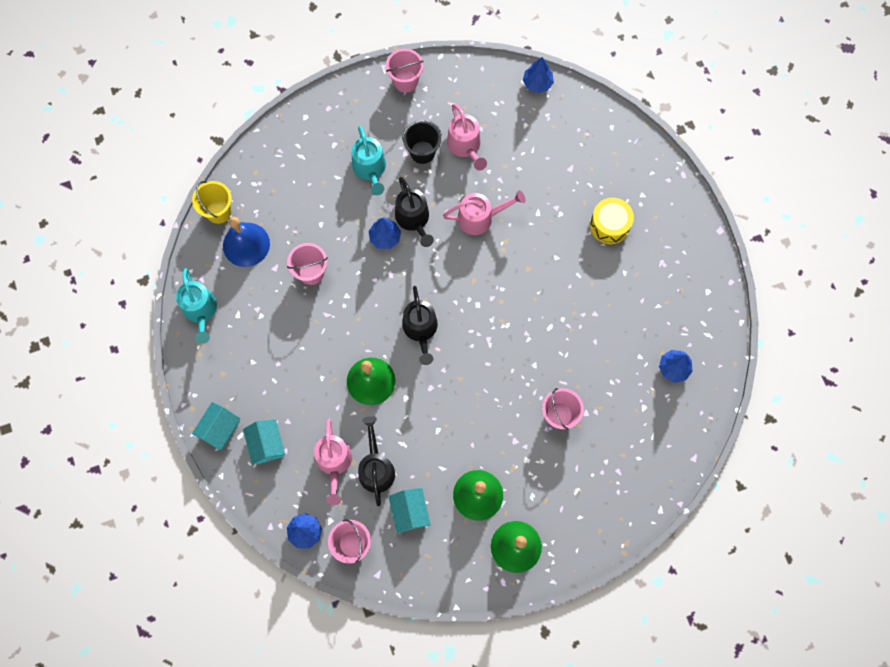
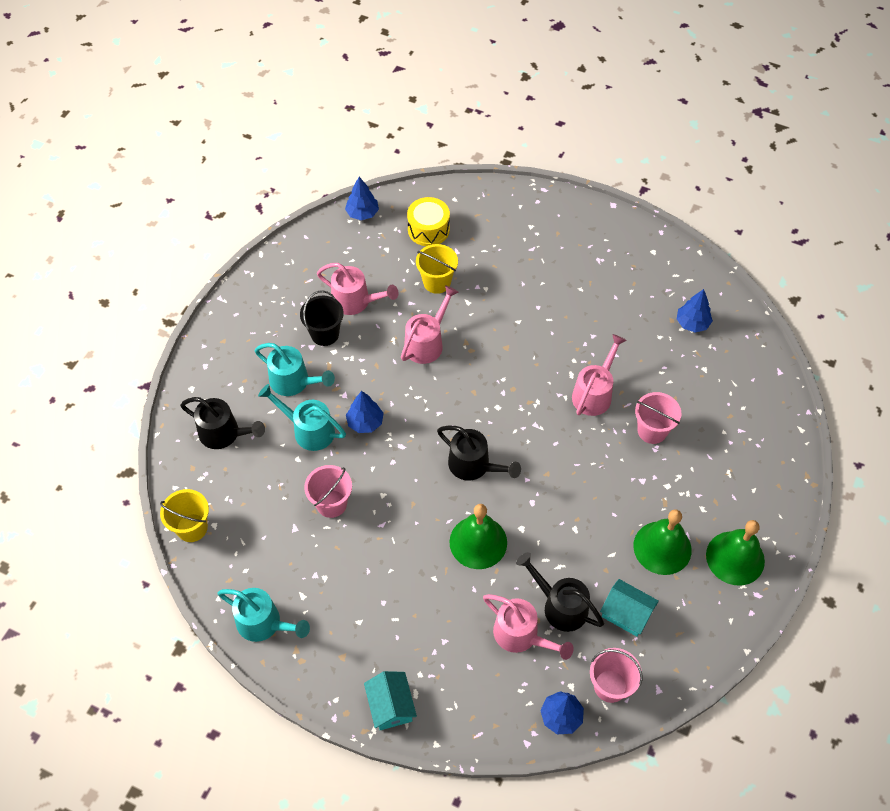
camera: 45 degrees left, 15 degrees down
(246, 244) = (247, 532): blue bell -> none
(267, 444) = (447, 677): turquoise house -> none
(346, 210) = (308, 430): none -> turquoise watering can
(405, 81) = (251, 294): pink bucket -> none
(414, 220) = (374, 389): black watering can -> black watering can (224, 434)
(533, 180) = (437, 282): none -> yellow bucket
(550, 354) = (594, 393): none -> pink watering can
(609, 225) = (531, 266): yellow drum -> yellow drum (428, 229)

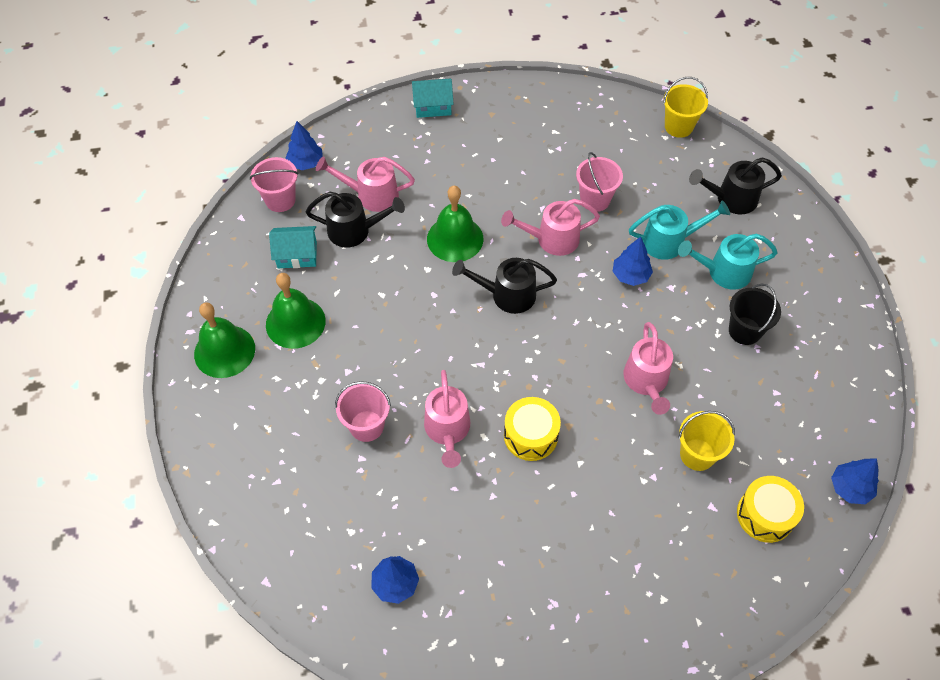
camera: 145 degrees right, 0 degrees up
(264, 623) = (564, 102): turquoise watering can -> none
(356, 302) = (751, 381): pink watering can -> pink watering can (551, 239)
(391, 706) = (433, 106): turquoise house -> turquoise house turned 45 degrees counterclockwise
(538, 356) = (530, 435): none -> yellow drum

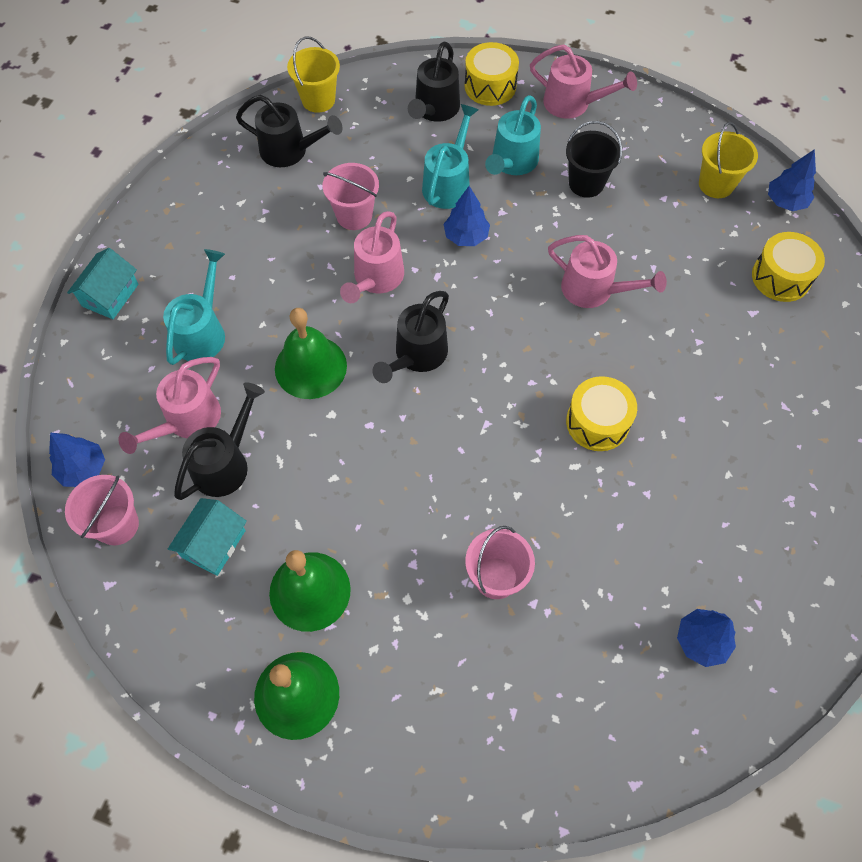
camera: 60 degrees left, 5 degrees up
(440, 167) = (202, 331): none -> turquoise watering can
(448, 431) = (548, 497): pink watering can -> pink watering can (573, 104)
(620, 135) = (290, 151): none -> black watering can
(697, 454) = (694, 293): yellow bucket -> yellow bucket (716, 184)
(786, 222) = (490, 86): none -> yellow drum

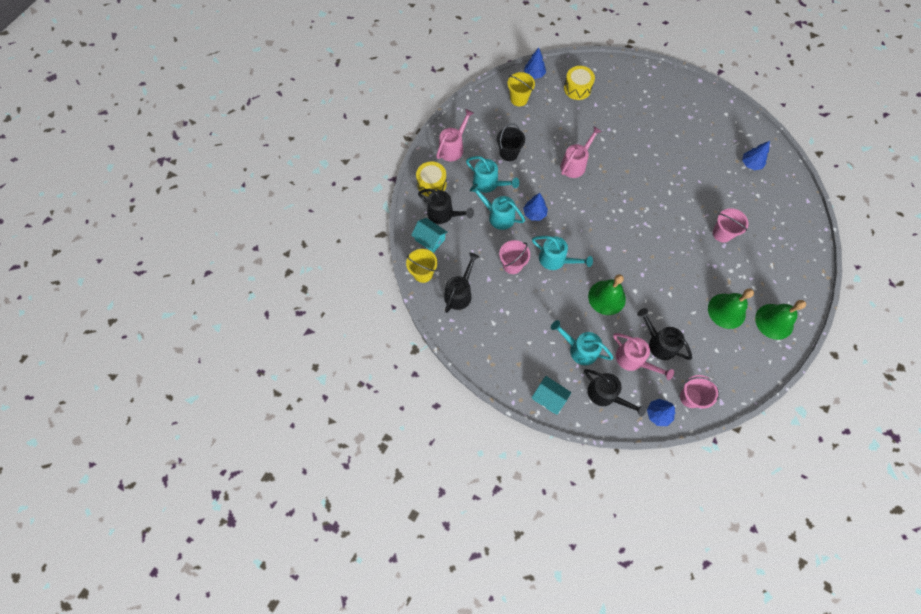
camera: 80 degrees left, 5 degrees up
(213, 544) = (702, 351): turquoise house -> turquoise house (430, 239)
(376, 279) = (556, 260): pink watering can -> turquoise watering can
(417, 356) = (605, 247): black watering can -> black watering can (606, 395)
(597, 422) = (648, 178): yellow drum -> none

